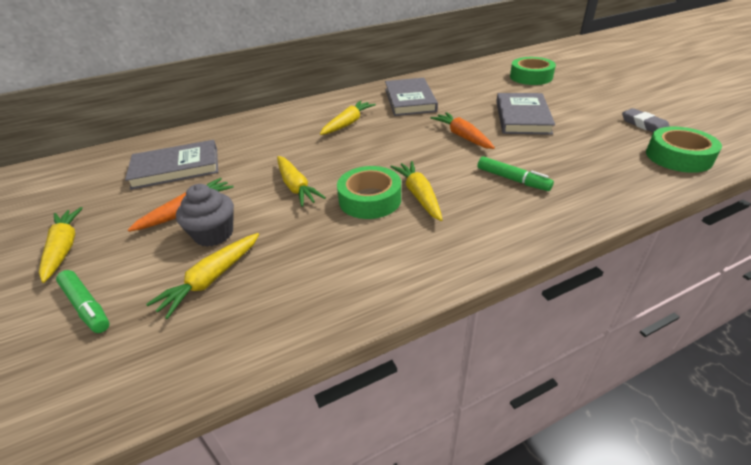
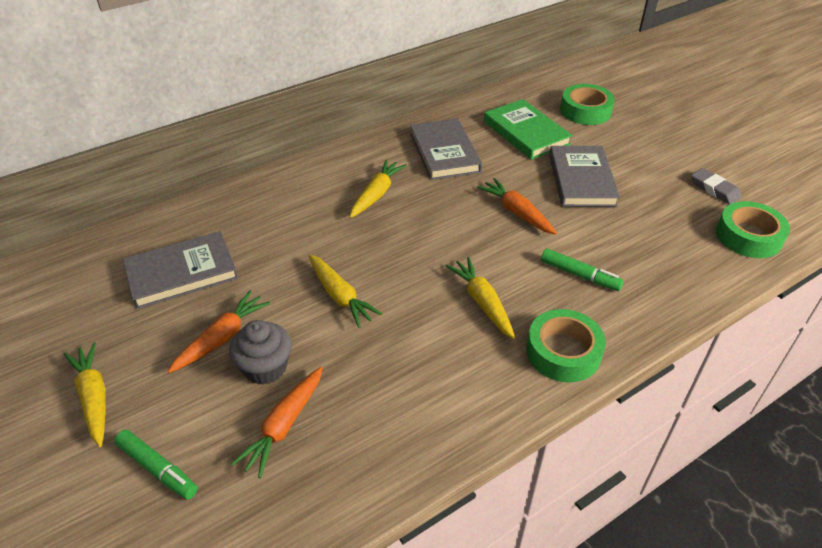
camera: 10 degrees left, 5 degrees up
(211, 279) = (284, 425): yellow carrot -> orange carrot
(370, 199) = (429, 310): green tape -> green tape (563, 352)
(479, 89) = (526, 133): none -> green book

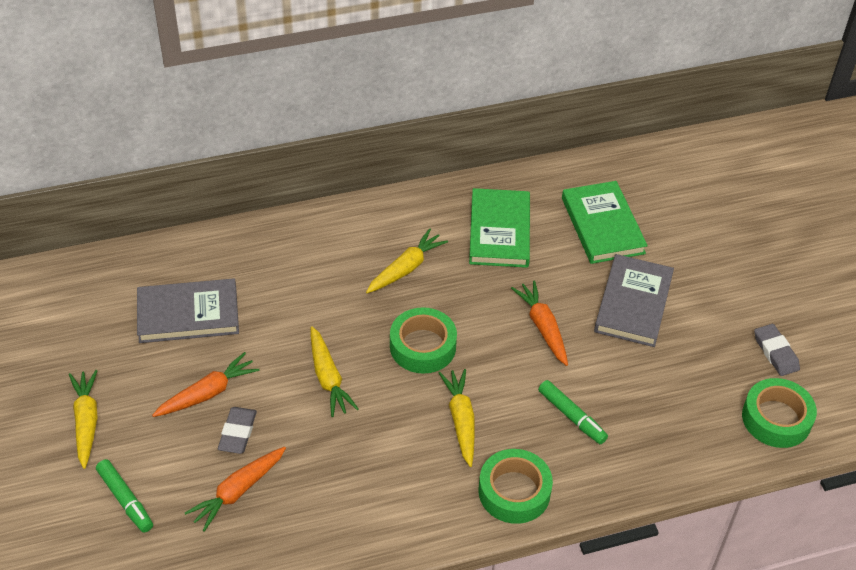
camera: 15 degrees right, 5 degrees up
(265, 367) = (237, 433): grey cupcake -> grey eraser
(444, 152) = (499, 231): grey book -> green book
(585, 111) = (687, 210): green tape -> green tape (422, 346)

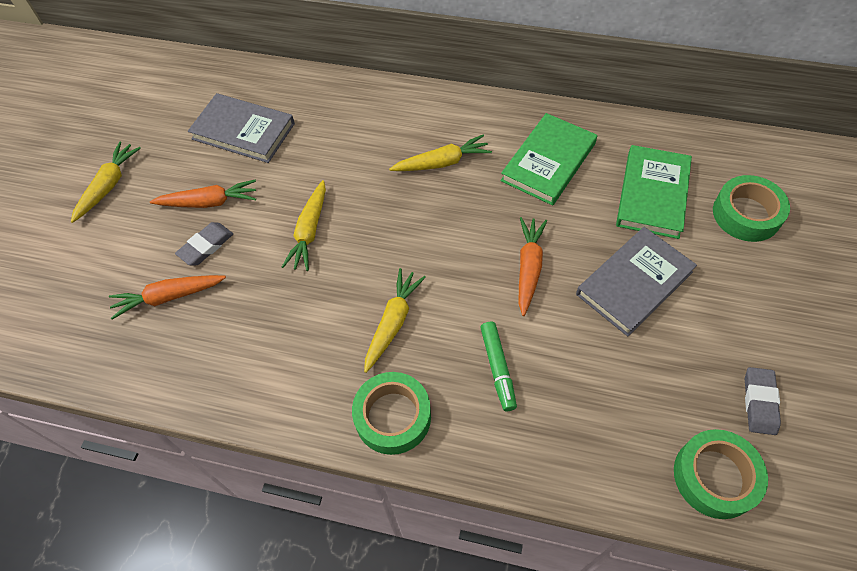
camera: 35 degrees right, 10 degrees up
(125, 499) = (86, 262): green marker -> none
(422, 346) = (407, 238): green tape -> green tape (746, 214)

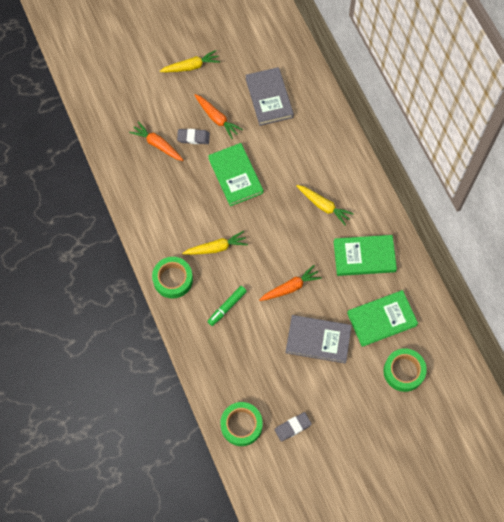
camera: 50 degrees right, 10 degrees up
(309, 231) = (235, 176): yellow carrot -> green book

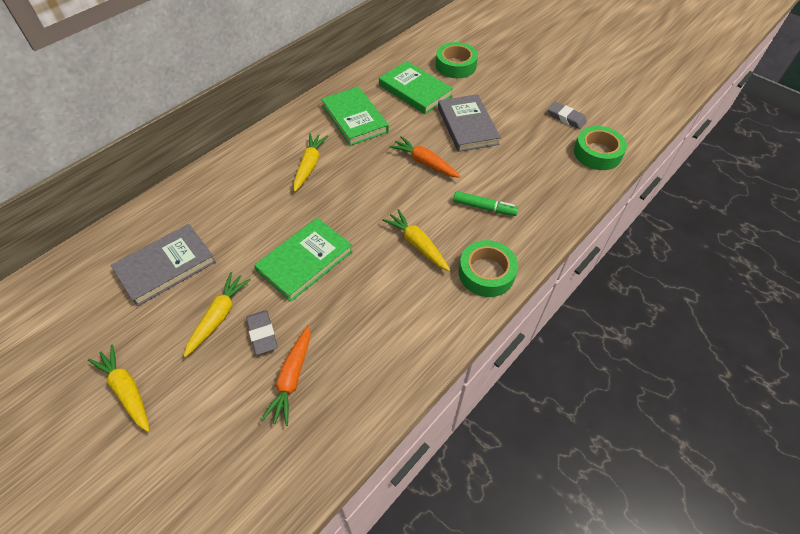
camera: 115 degrees left, 15 degrees down
(217, 118) = (219, 316): orange carrot -> yellow carrot

